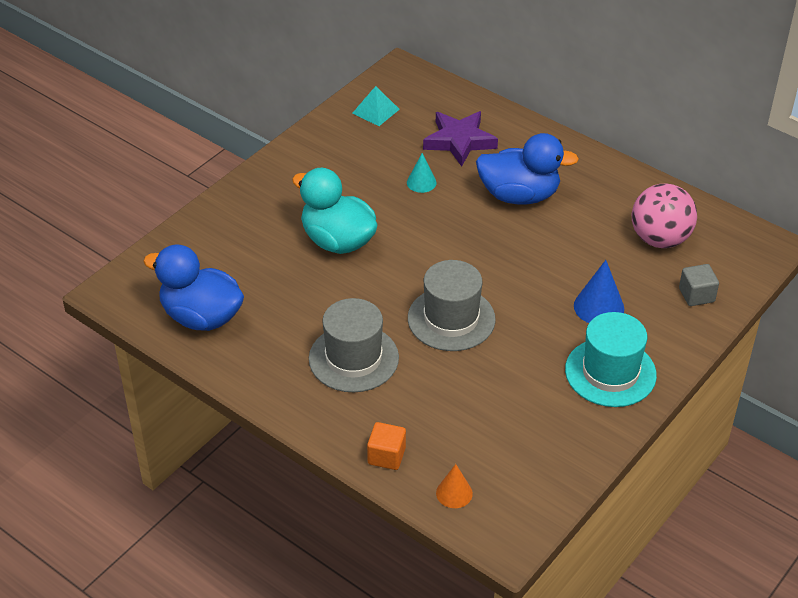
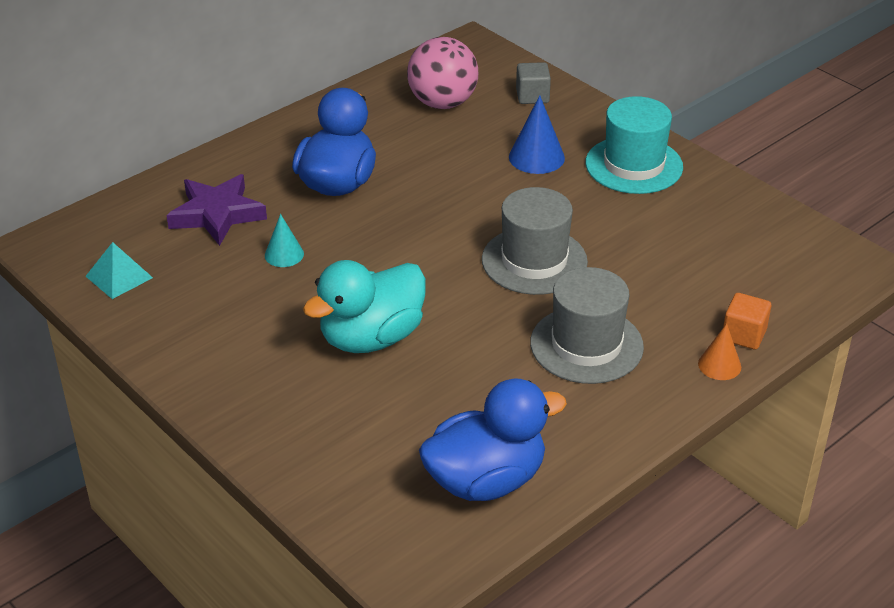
camera: 80 degrees left, 5 degrees down
(201, 317) = (486, 480): blue duck -> blue duck turned 150 degrees counterclockwise
(454, 493) = (797, 292): orange cone -> orange cone (719, 365)

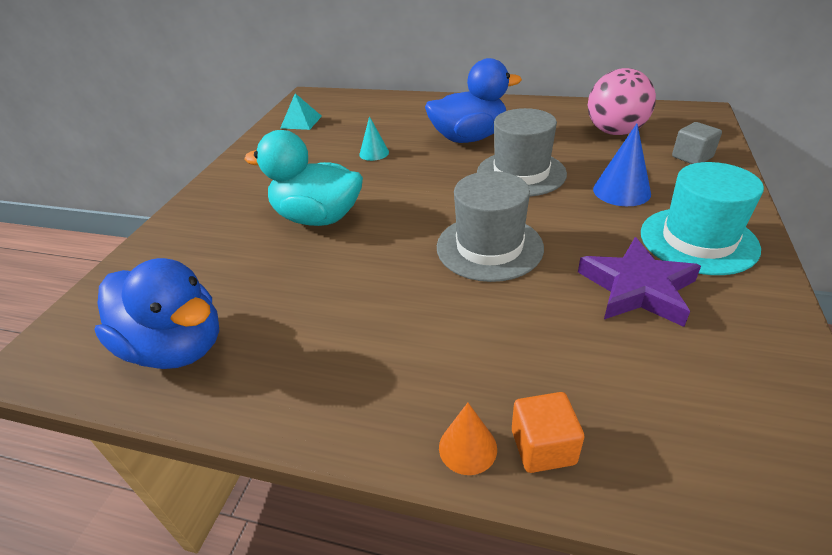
camera: 60 degrees right, 0 degrees up
(217, 214) = (388, 120): purple star -> purple star (637, 288)
(586, 345) = (407, 327): grey hat -> grey hat (521, 173)

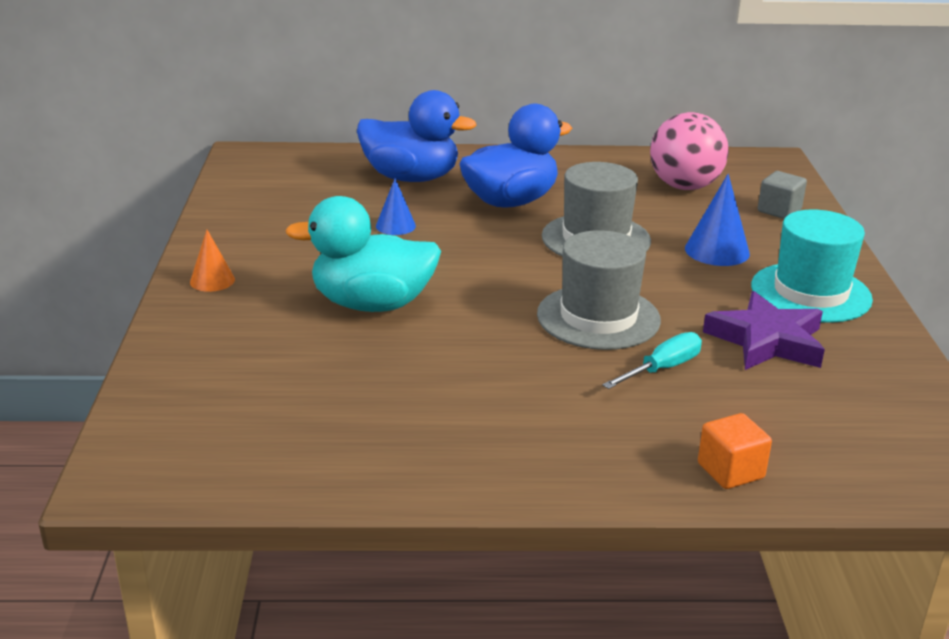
camera: 20 degrees left, 10 degrees down
(177, 347) = (296, 446): blue duck -> blue duck (411, 178)
(301, 122) = (261, 190): turquoise pyramid -> none
(374, 153) = (395, 226): turquoise cone -> blue cone
(467, 447) = (663, 481): orange cone -> orange cone (212, 280)
(523, 308) = (662, 369): none -> turquoise screwdriver

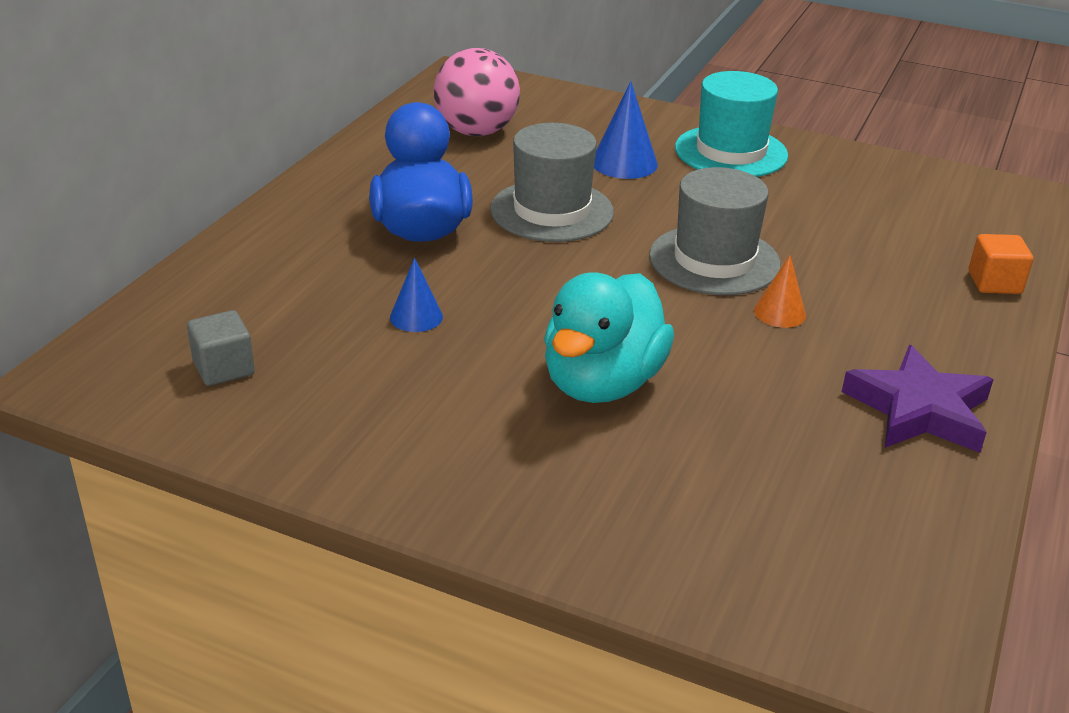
camera: 65 degrees left, 5 degrees up
(212, 280) = (454, 491): orange cone -> orange cone (779, 313)
(411, 178) = (292, 271): blue duck -> none
(662, 369) = (824, 259): turquoise screwdriver -> none
(766, 341) = (801, 198): purple star -> purple star (919, 410)
(779, 210) = (568, 110): grey cube -> grey cube (224, 368)

